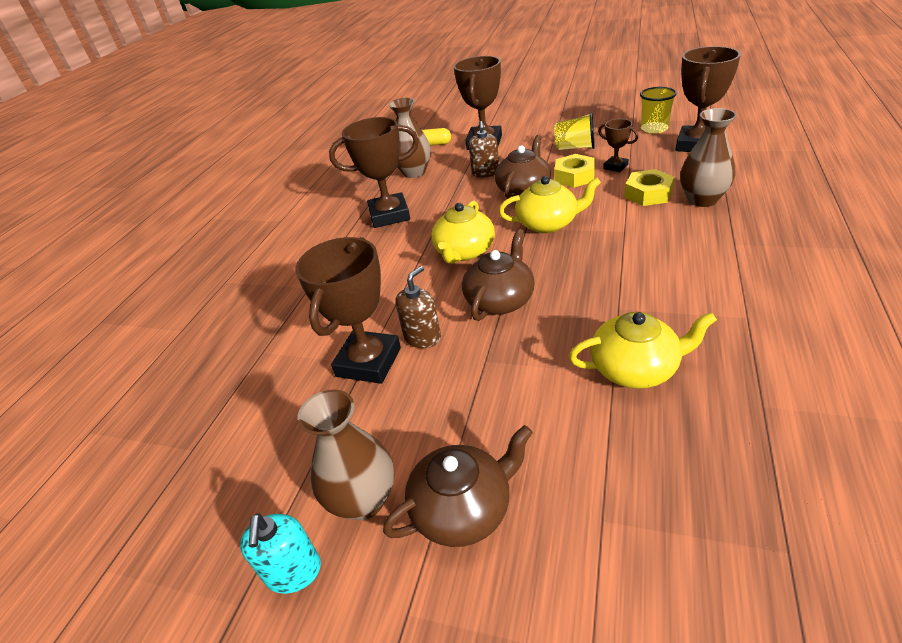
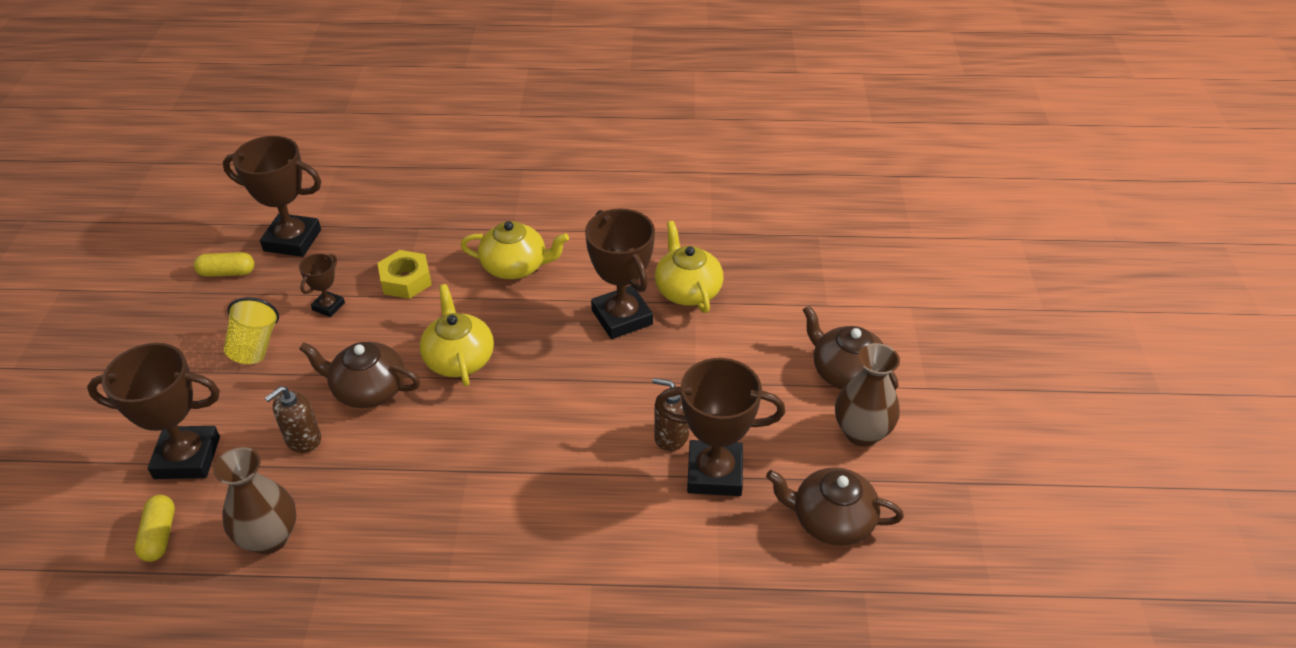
camera: 110 degrees left, 5 degrees up
(293, 572) = (931, 457): turquoise soap dispenser -> none
(389, 215) = (410, 536): brown trophy -> brown trophy (622, 317)
(464, 252) = (514, 428): yellow teapot -> yellow teapot (515, 266)
(485, 173) = (303, 439): brown soap dispenser -> brown soap dispenser turned 150 degrees clockwise
(500, 300) = (606, 383): brown teapot -> brown teapot (831, 520)
(574, 176) = (344, 342): yellow nut -> none
(654, 129) = (227, 273): yellow cup -> yellow capsule
(702, 200) = (427, 243): brown vase -> none

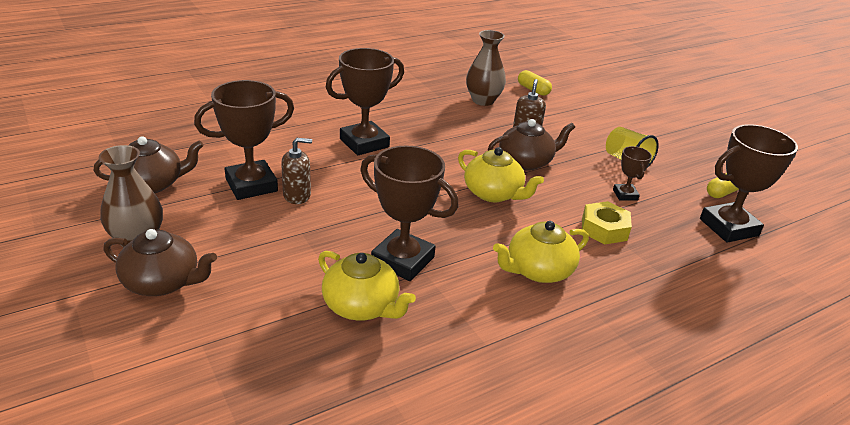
camera: 145 degrees right, 10 degrees down
(187, 457) = (570, 112): brown trophy -> brown trophy (364, 143)

